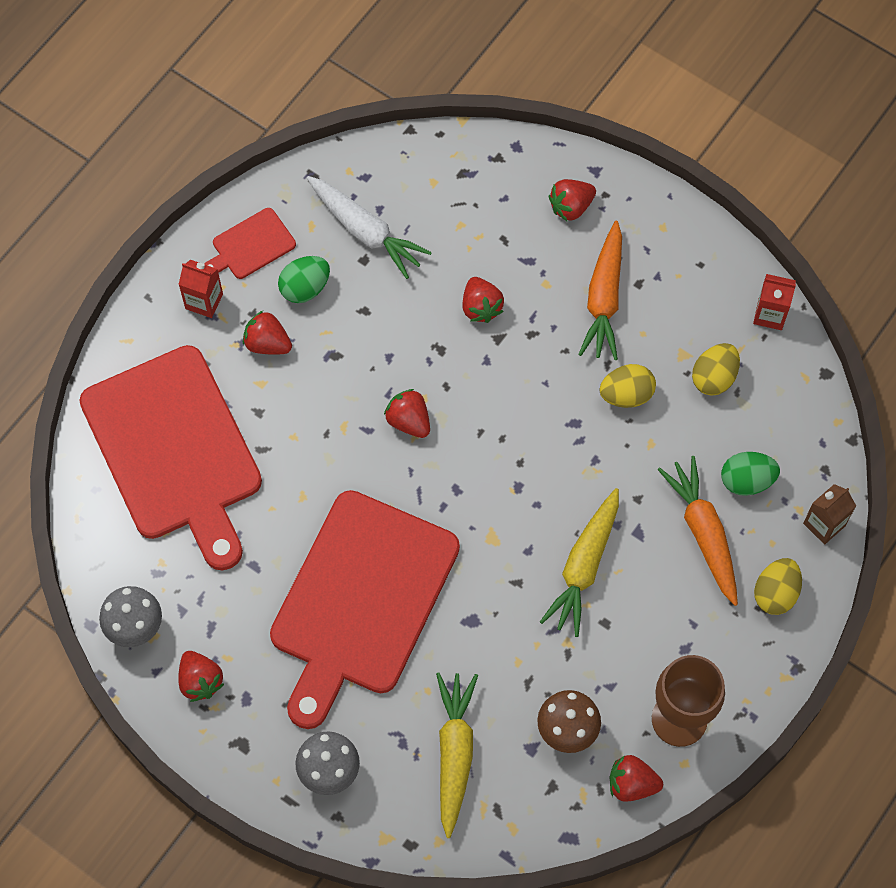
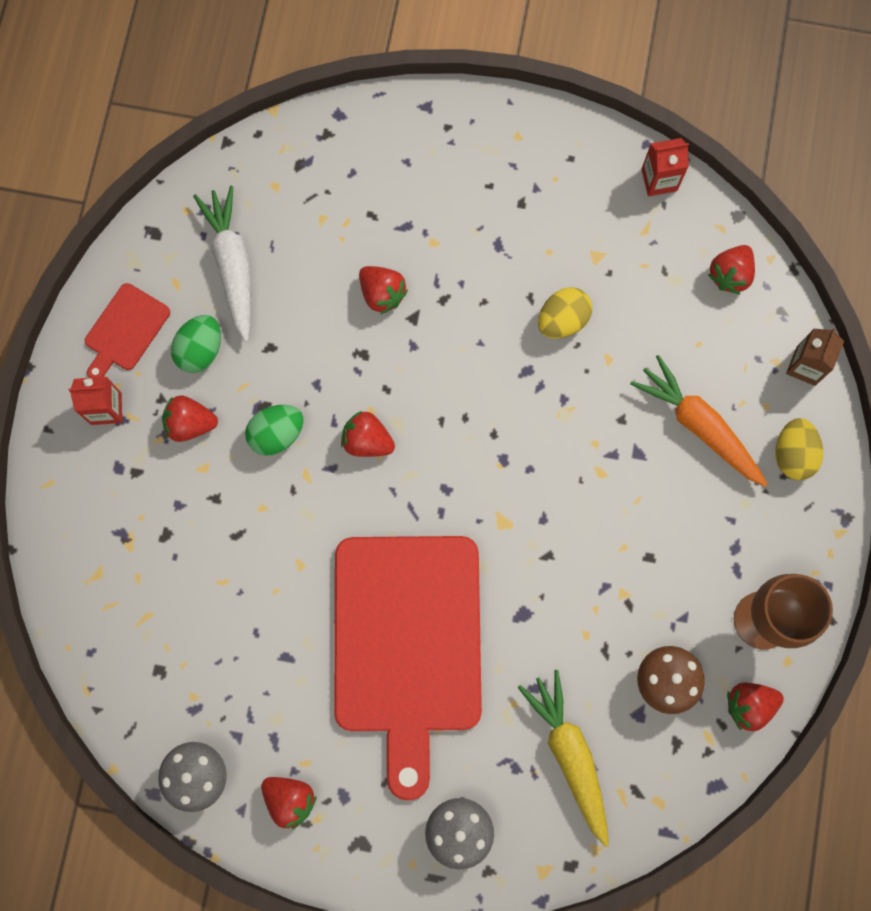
camera: 25 degrees left, 10 degrees up
(174, 450) = (150, 576): red cutting board -> none
(365, 231) = (232, 265): white carrot -> white carrot turned 120 degrees counterclockwise
(571, 207) = (420, 153): red strawberry -> red strawberry (730, 275)
(584, 566) = (603, 511): yellow carrot -> none
(604, 298) = (496, 233): orange carrot -> none
(714, 378) = (636, 266): yellow egg -> none
(746, 481) = (714, 355): green egg -> green egg (277, 434)

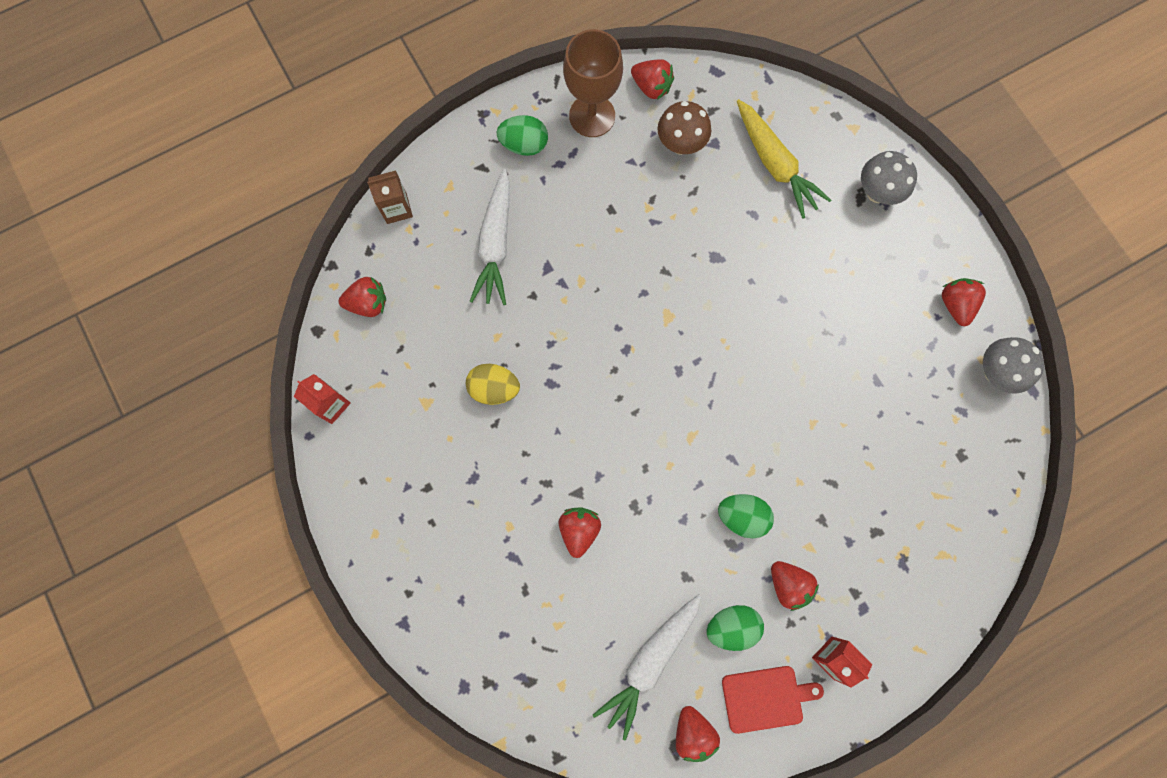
camera: 130 degrees left, 0 degrees up
(367, 441) = (692, 450): red strawberry -> red strawberry (693, 732)
(407, 644) = (799, 312): red cutting board -> none
(569, 755) = (775, 164): yellow carrot -> yellow carrot turned 60 degrees counterclockwise
(699, 426) = (495, 244): orange carrot -> white carrot
(782, 531) = (524, 144): none -> green egg
(792, 454) = (466, 173): yellow egg -> none

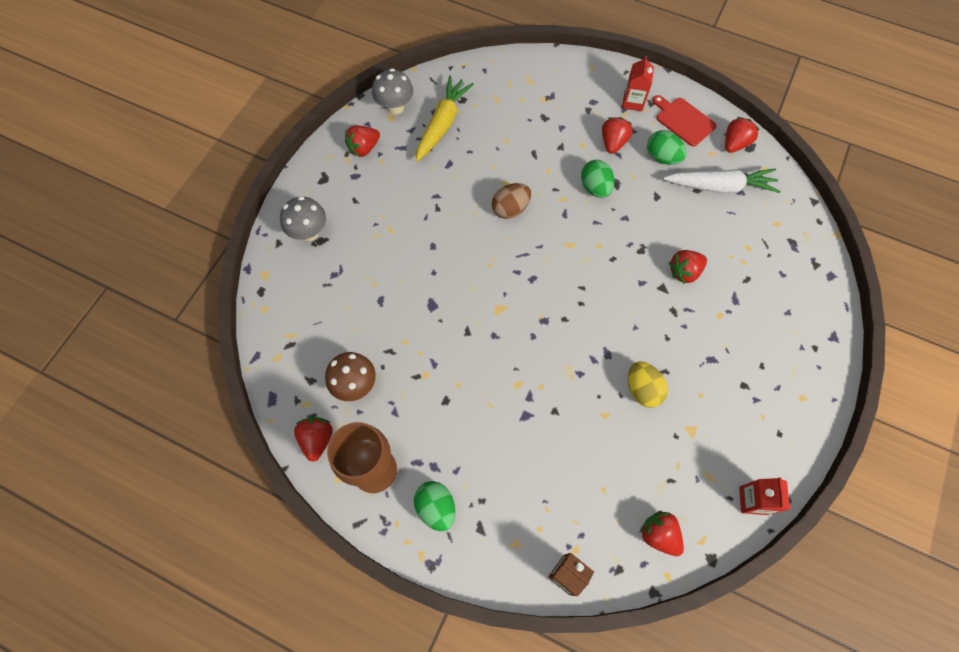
camera: 125 degrees left, 10 degrees down
(495, 244) = (536, 468): white carrot -> none
(775, 164) = (329, 309): yellow carrot -> yellow carrot (442, 124)
(775, 406) = (510, 209): none -> brown egg

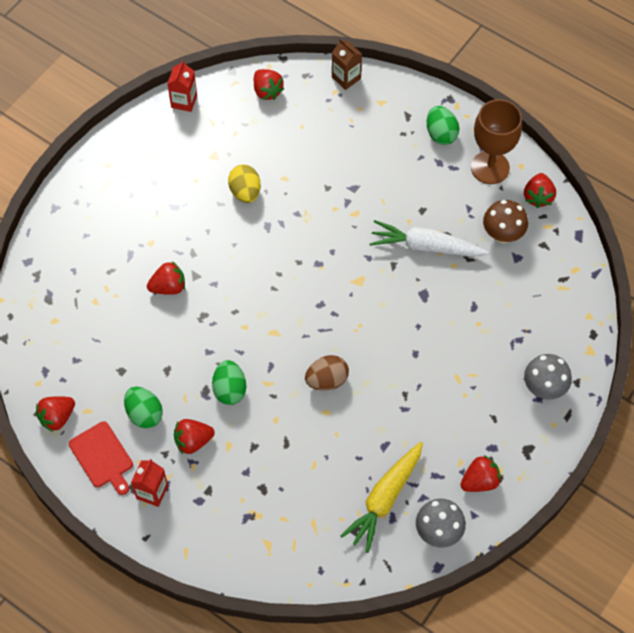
camera: 170 degrees left, 5 degrees down
(613, 143) = (193, 441): red strawberry -> red strawberry turned 45 degrees clockwise
(720, 186) = (95, 370): white carrot -> white carrot (426, 246)

